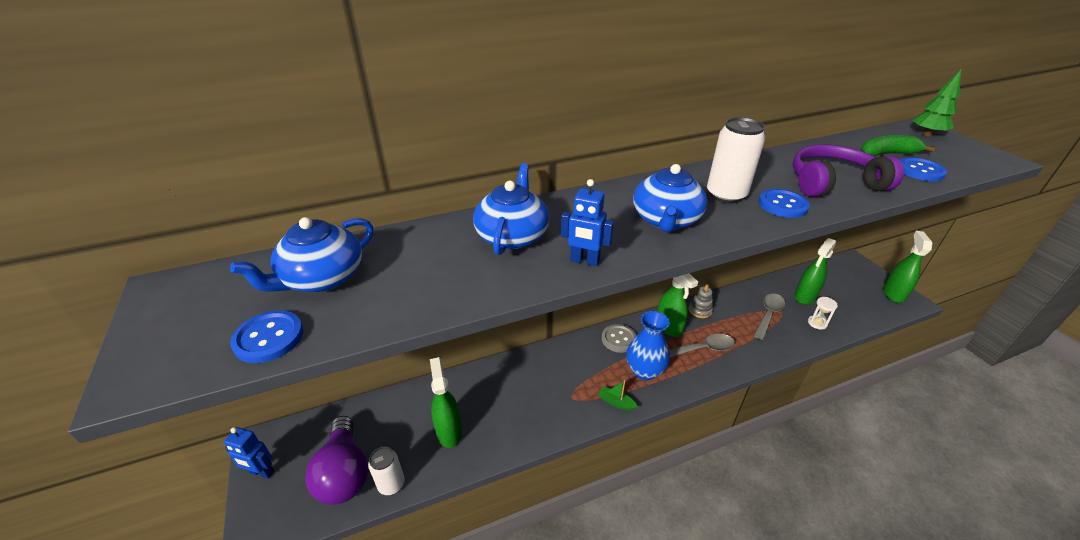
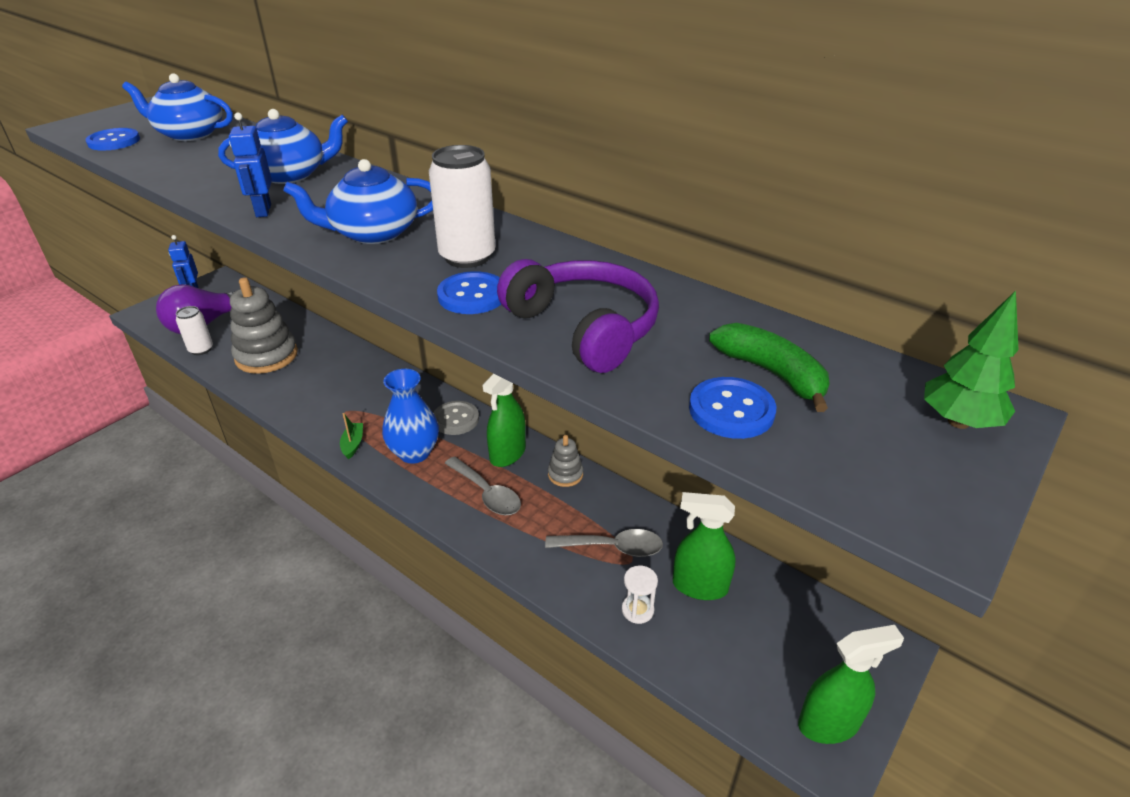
camera: 60 degrees right, 0 degrees up
(449, 431) = (266, 356): green spray bottle -> grey stacking toy

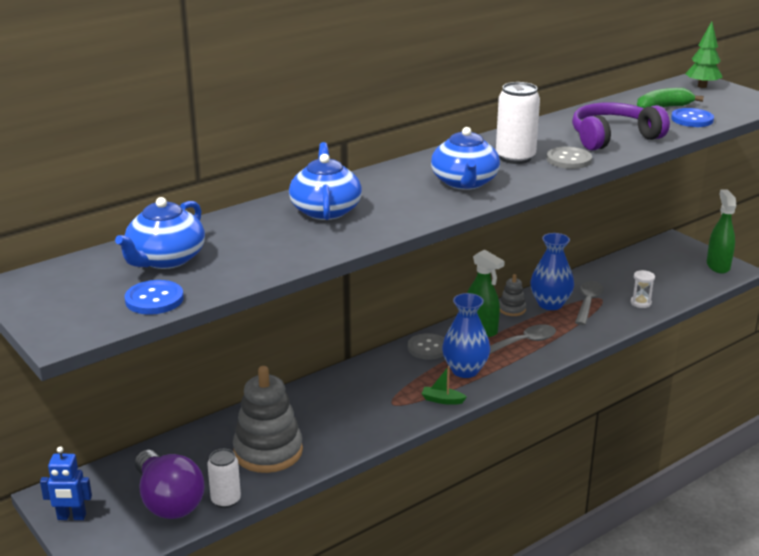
camera: 75 degrees left, 10 degrees down
(263, 211) = (402, 219): blue robot -> none
(472, 295) = (569, 160): blue button -> grey button
(593, 508) = (550, 304): none -> blue vase
(699, 586) = (625, 281): green spray bottle -> none

